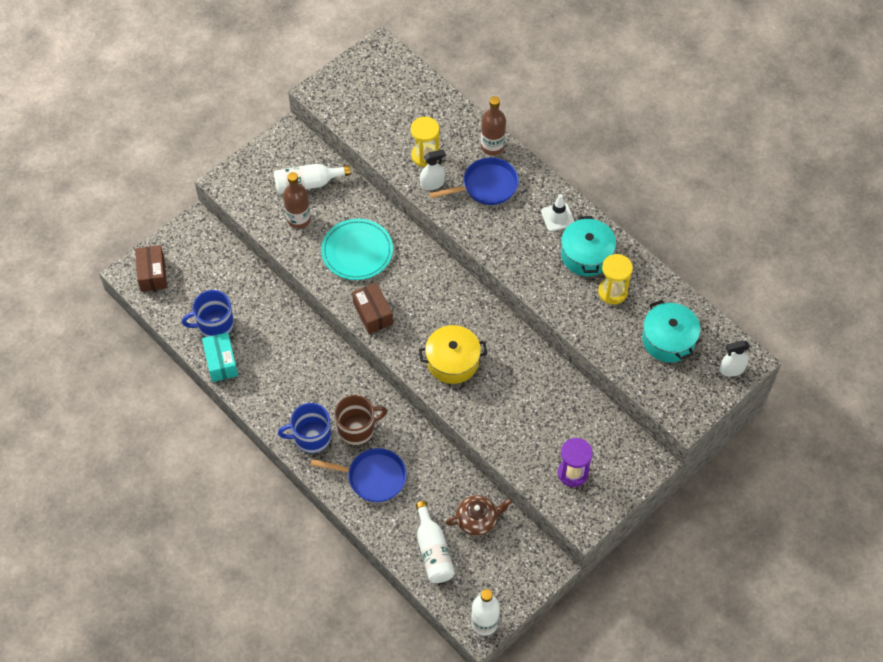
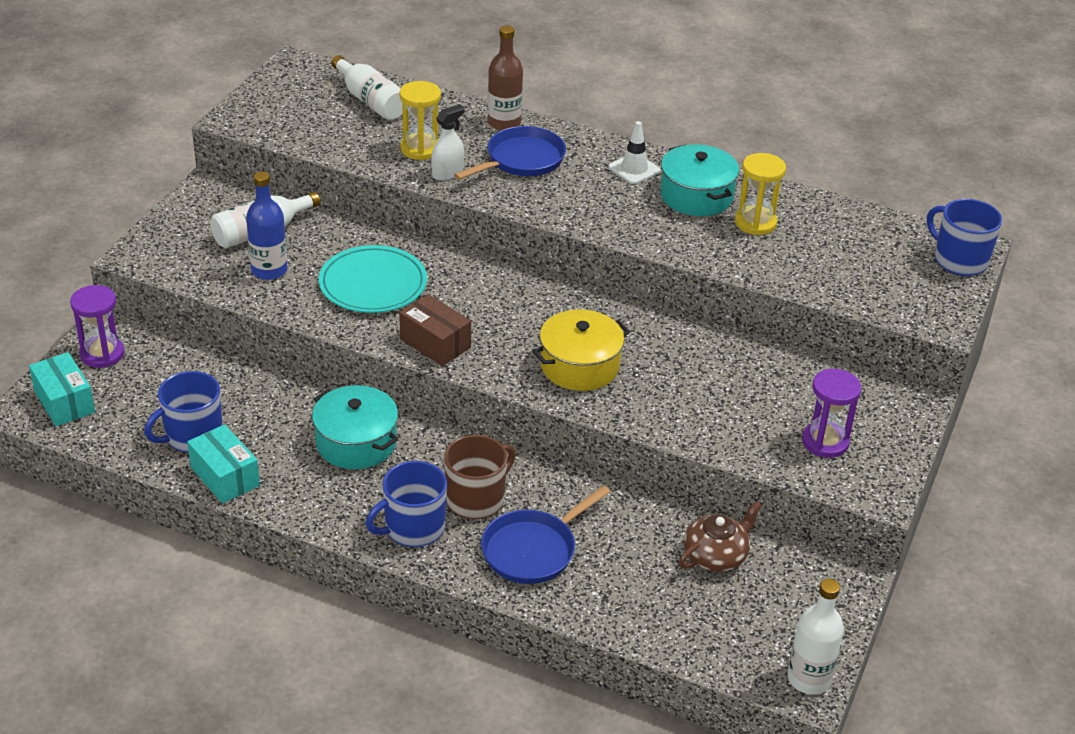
camera: 25 degrees left, 20 degrees down
(152, 274) = (64, 402): brown box -> turquoise box
(187, 242) = (102, 354): none -> purple hourglass
(298, 219) = (269, 270): brown bottle -> blue bottle
(373, 477) = (533, 550): blue pan -> blue pan turned 150 degrees clockwise
(433, 550) = (676, 612): white bottle -> white bottle (370, 101)
(668, 339) = (860, 251): turquoise pot -> turquoise pot (356, 442)
(732, 369) = (959, 260): white spray bottle -> blue mug

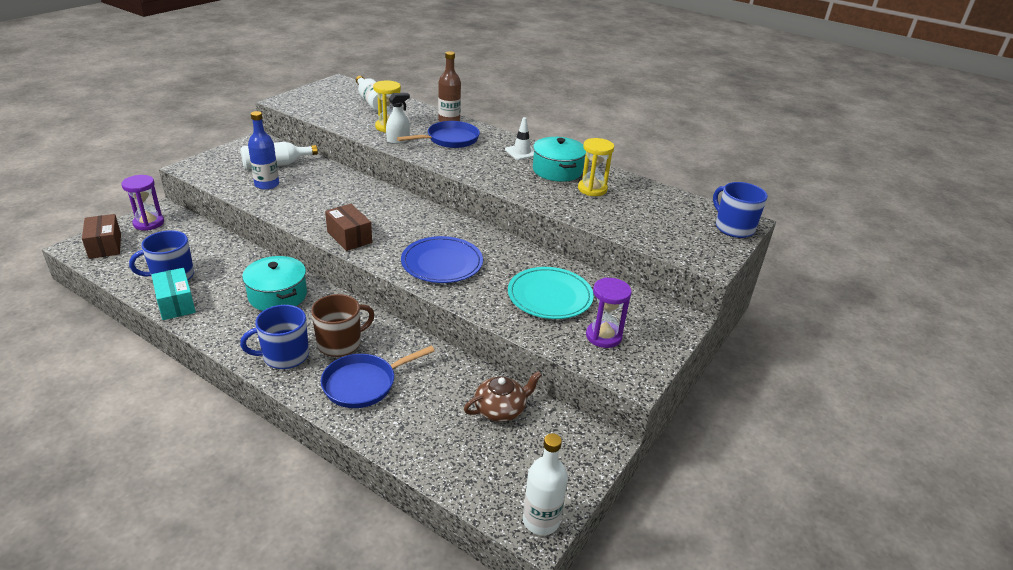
camera: 10 degrees right, 5 degrees down
(64, 402) = (105, 246): turquoise box -> brown box
(373, 284) = (328, 200): turquoise plate -> turquoise plate (550, 296)
(579, 365) = (442, 263): yellow pot -> blue plate

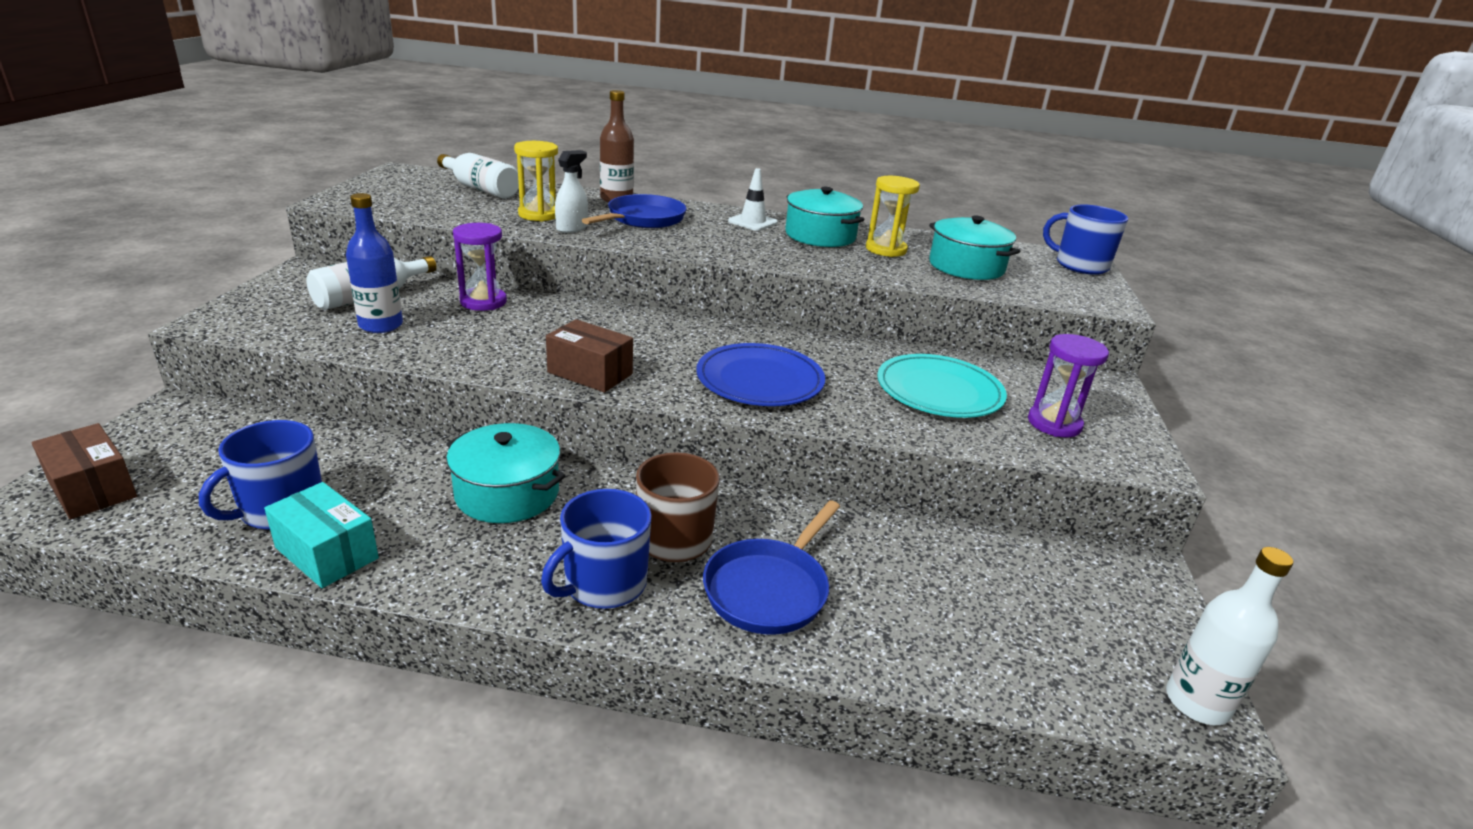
camera: 25 degrees left, 5 degrees down
(148, 223) = (162, 433): purple hourglass -> purple hourglass (483, 302)
(500, 409) = (986, 564): brown teapot -> none
(636, 213) = (966, 266): none -> turquoise pot

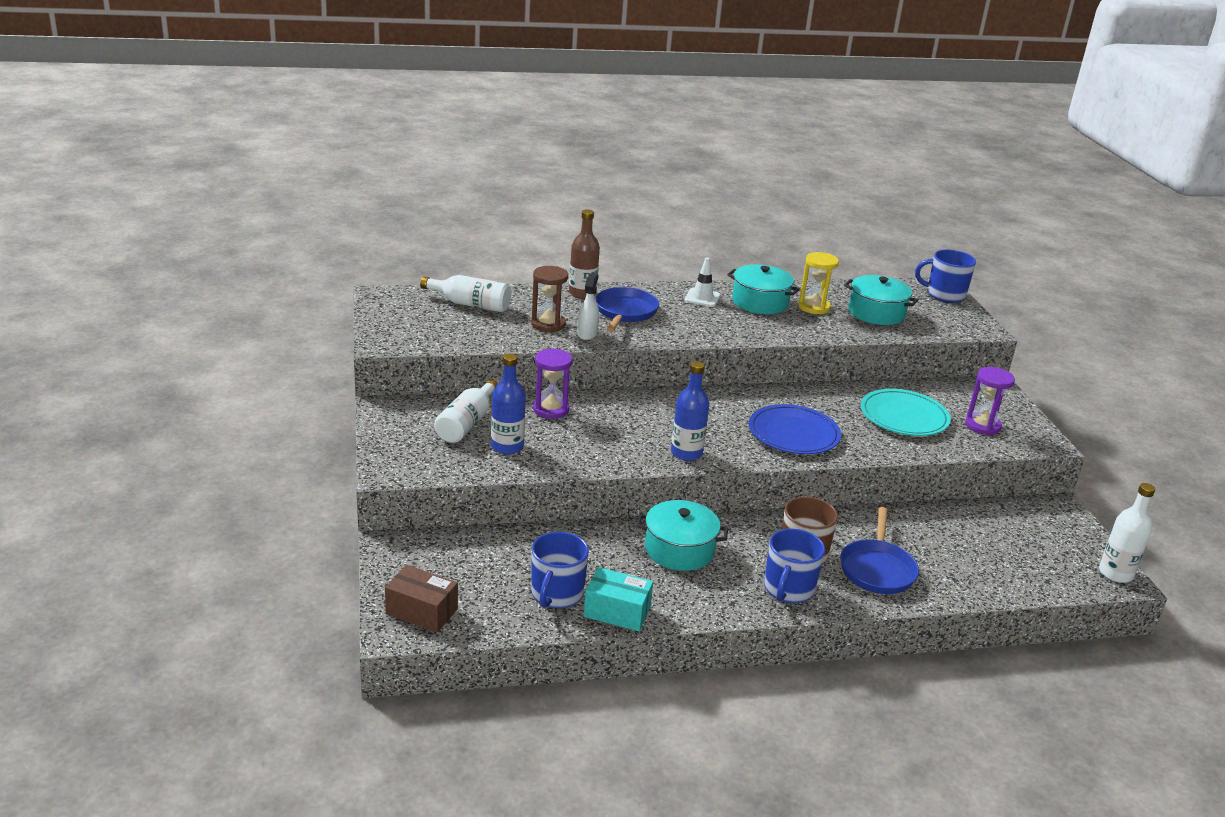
camera: 20 degrees left, 0 degrees up
(539, 215) = (548, 324): yellow hourglass -> brown hourglass
(590, 373) = (686, 453): brown box -> blue bottle

